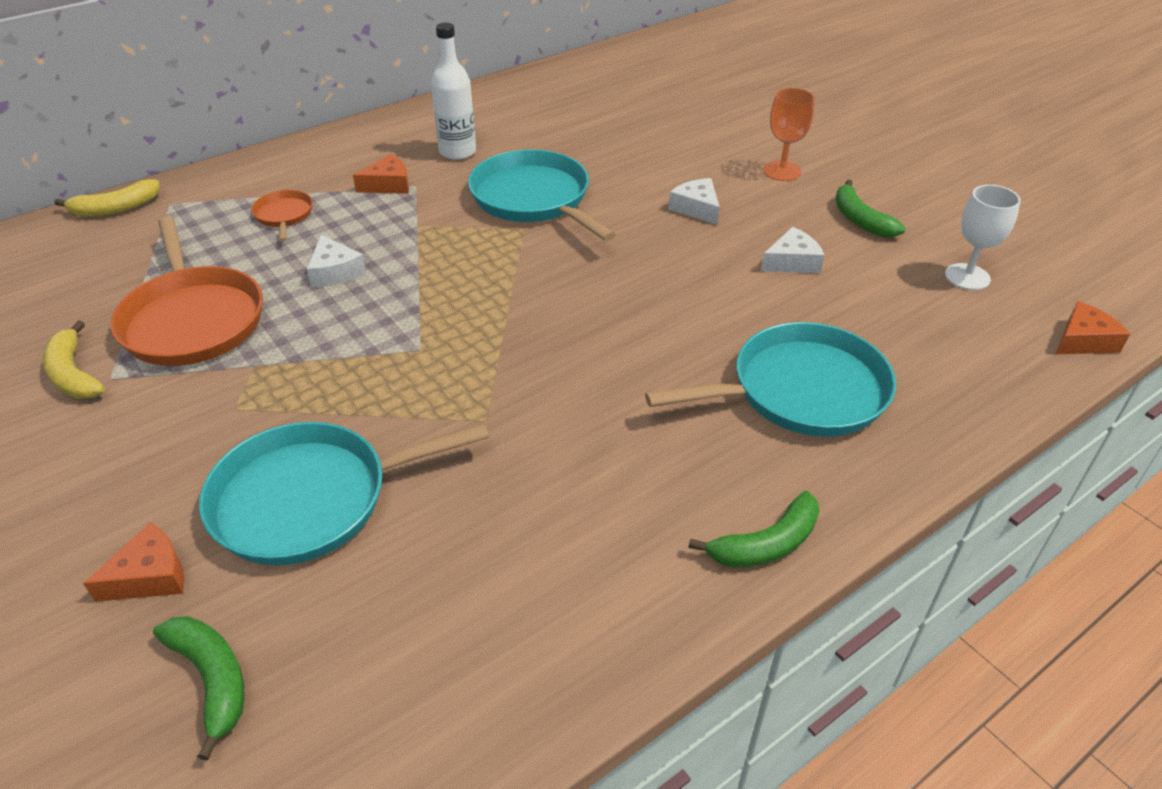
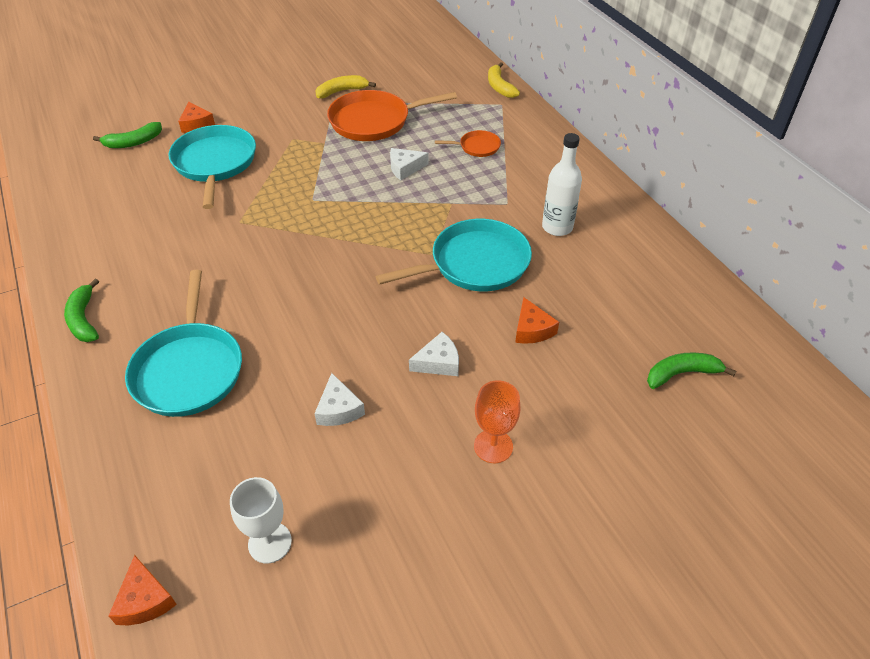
camera: 100 degrees right, 5 degrees up
(388, 184) = (510, 191): orange cheese -> orange cheese (532, 329)
(860, 220) = (389, 486): green banana -> green banana (681, 374)

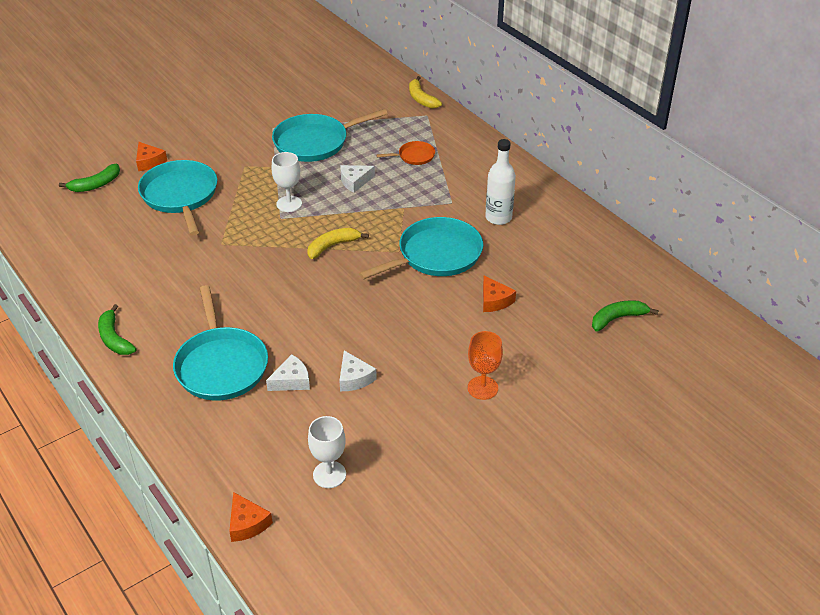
camera: 10 degrees left, 5 degrees down
(326, 185) = (289, 204): none -> white goblet
(342, 91) = (276, 117): yellow banana -> yellow banana (332, 246)
(374, 121) = (314, 142): orange pan -> turquoise pan
(438, 362) = (425, 334): white cheese -> white cheese (291, 380)

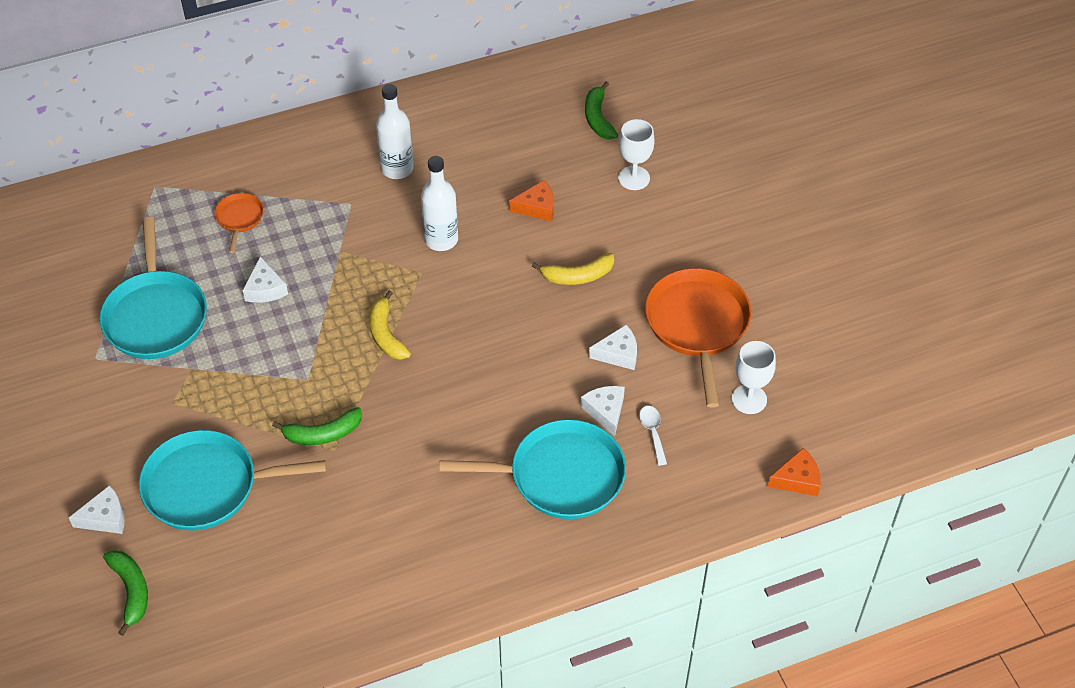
camera: 75 degrees left, 10 degrees up
(114, 338) = (478, 585): green banana -> green banana (323, 434)
(149, 161) = (105, 517): orange cheese -> white cheese
(276, 414) = (653, 433): none -> white spoon
(289, 204) = (281, 365): white goblet -> white goblet (634, 178)
(403, 425) = (697, 325): none -> orange pan
(421, 99) = (113, 183): yellow banana -> yellow banana (578, 276)
(436, 255) = (441, 240): turquoise pan -> white bottle
(482, 388) = (664, 249): orange goblet -> none

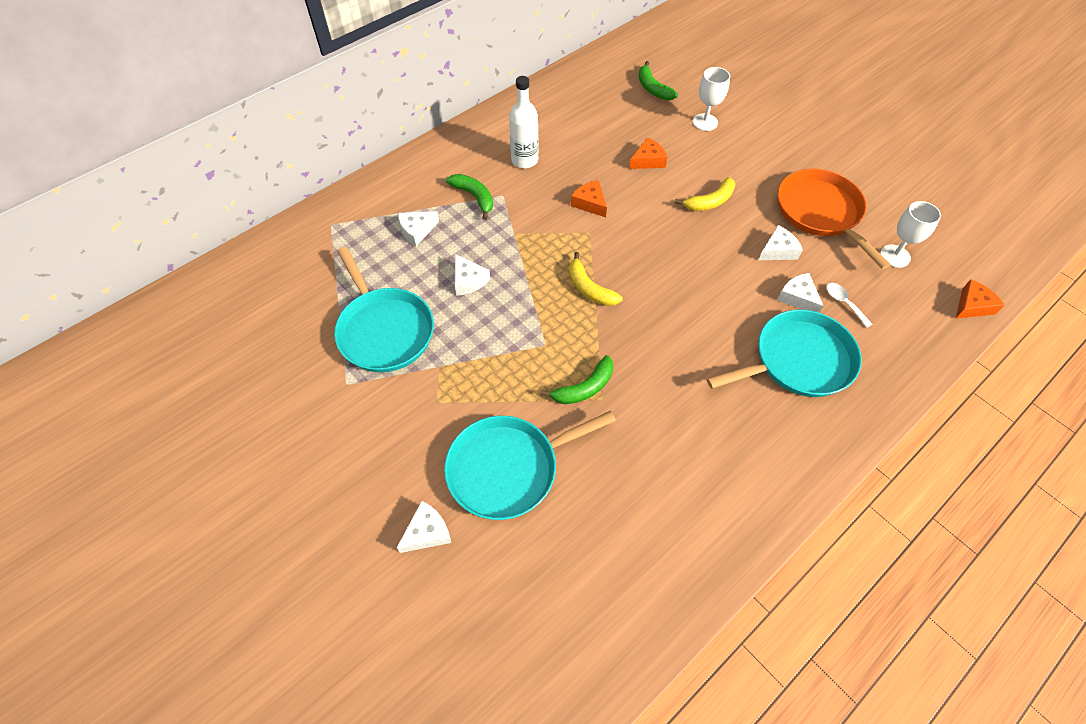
camera: 20 degrees left, 5 degrees up
(131, 591) = (488, 598): green banana -> green banana (474, 197)
(239, 218) = (417, 230): orange pan -> white cheese
(441, 240) = (590, 203): white bottle -> orange cheese

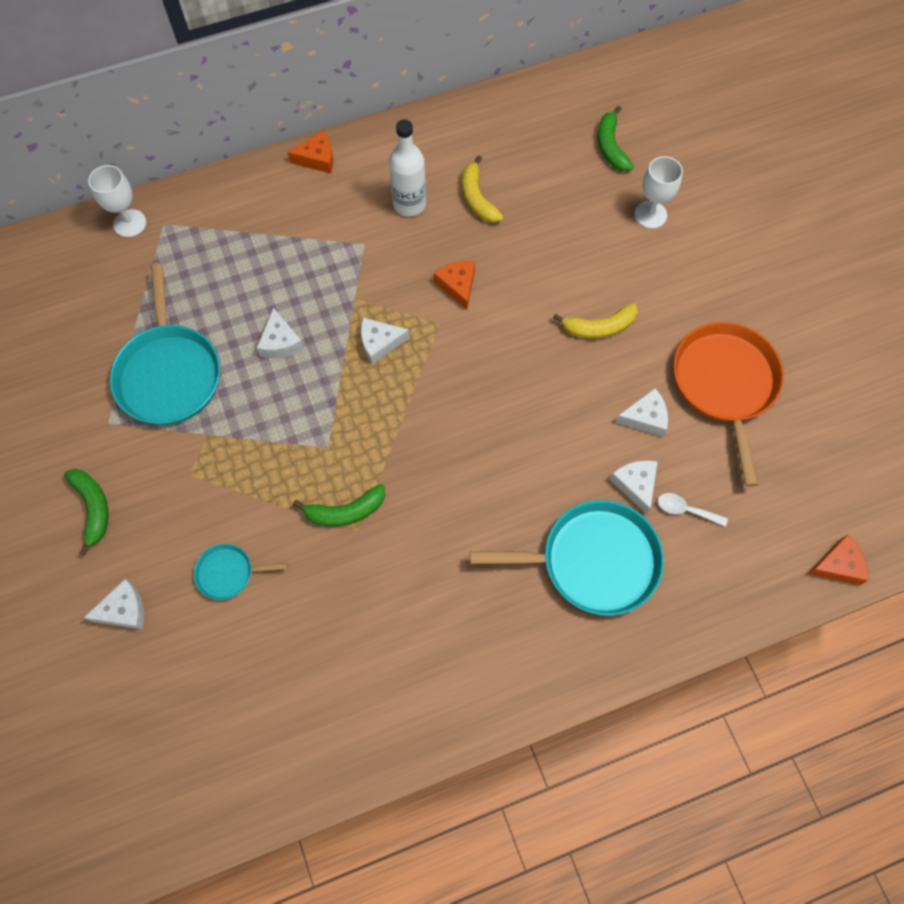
camera: 20 degrees right, 10 degrees up
(417, 230) = (251, 261): white cheese -> white cheese (379, 343)
(474, 197) = (331, 236): green banana -> green banana (93, 508)
(508, 469) = (228, 573): turquoise pan -> turquoise pan, size x0.49
(589, 288) = (406, 395): yellow banana -> yellow banana (477, 198)
(648, 160) = (553, 248): orange cheese -> orange cheese (317, 158)
(844, 303) = (686, 510): white spoon -> white spoon turned 60 degrees counterclockwise
(895, 256) = (782, 471): white goblet -> white goblet (130, 223)

